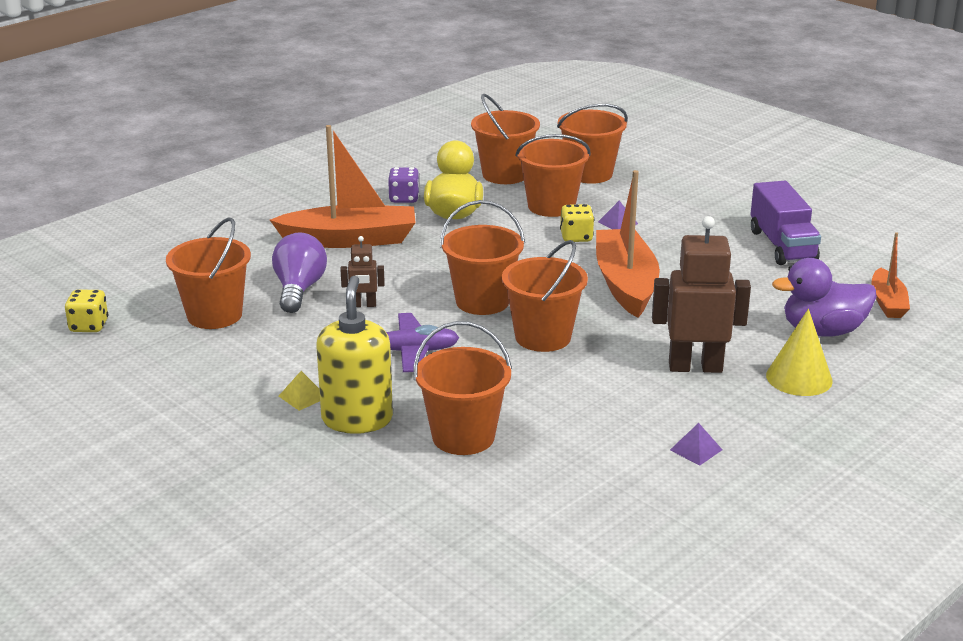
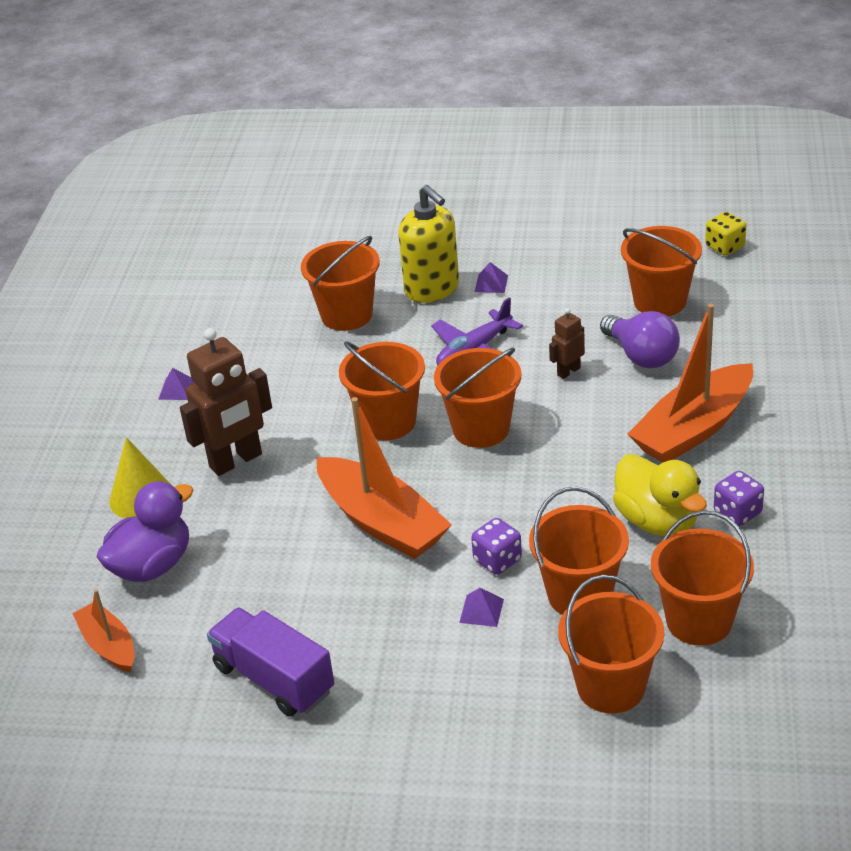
camera: 145 degrees right, 10 degrees up
(303, 396) = (491, 283): yellow pyramid -> purple pyramid
(576, 237) = (497, 560): yellow dice -> purple dice

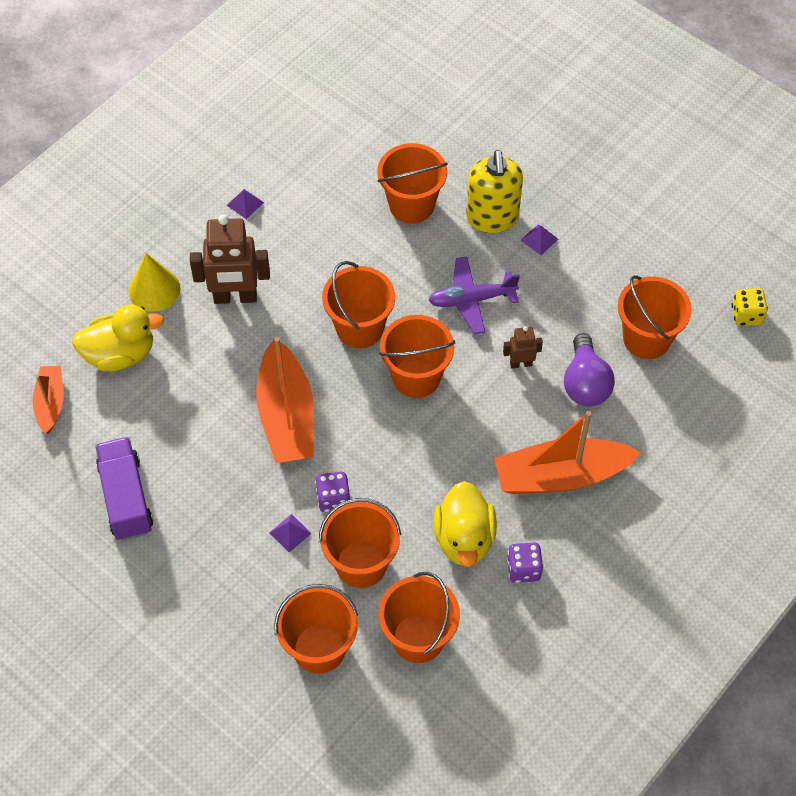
camera: 30 degrees right, 20 degrees up
(152, 565) = (120, 354): purple duck -> yellow duck

